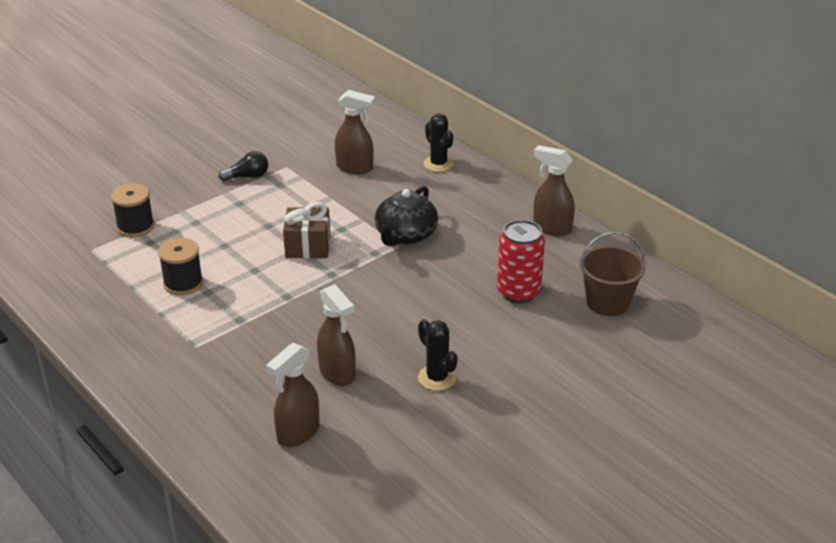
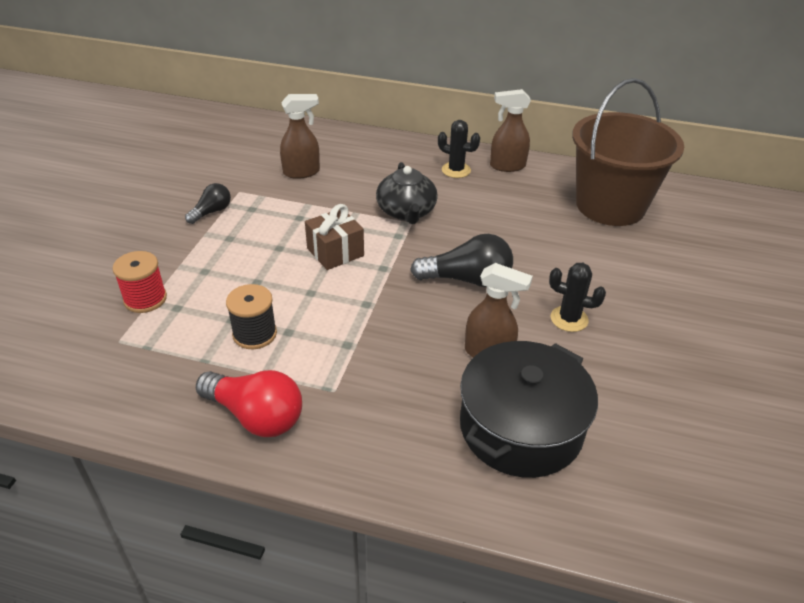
camera: 35 degrees left, 5 degrees up
(127, 339) = (256, 416): none -> red light bulb
(135, 227) = (145, 299): black spool -> red spool
(297, 433) = (521, 427): brown spray bottle -> black pot
(389, 311) = (467, 279): none -> black light bulb
(438, 164) = (367, 147): black cactus -> black cactus (456, 170)
(518, 292) = (543, 223): red can -> none
(608, 302) = (610, 206): brown bucket -> brown bucket, size x1.82

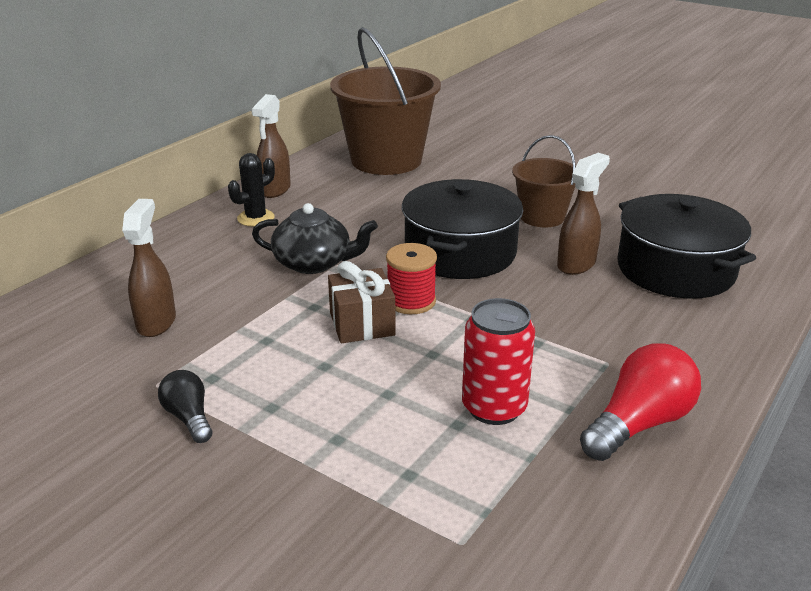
camera: 70 degrees left, 10 degrees down
(145, 299) = (373, 507): red spool -> red spool (411, 301)
(254, 334) = (494, 408): black spool -> red can
(467, 279) = (460, 252): black light bulb -> black pot
(569, 319) = (542, 217): black cactus -> brown bucket

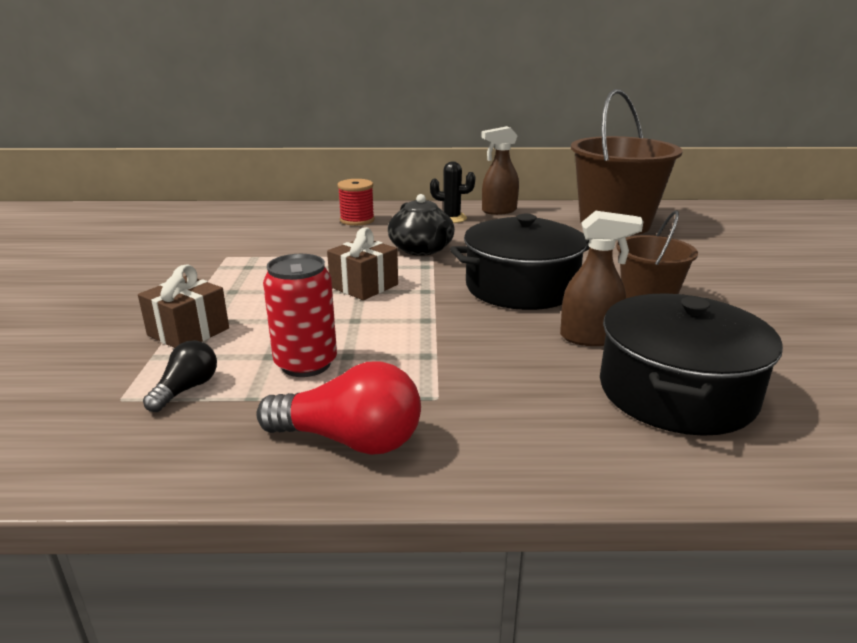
camera: 55 degrees right, 5 degrees down
(156, 322) = (291, 236): brown spray bottle -> none
(189, 417) = (200, 274): black light bulb -> black light bulb (186, 389)
(348, 463) = (188, 332): none -> brown gift
(411, 301) = (418, 292): red spool -> red spool (357, 220)

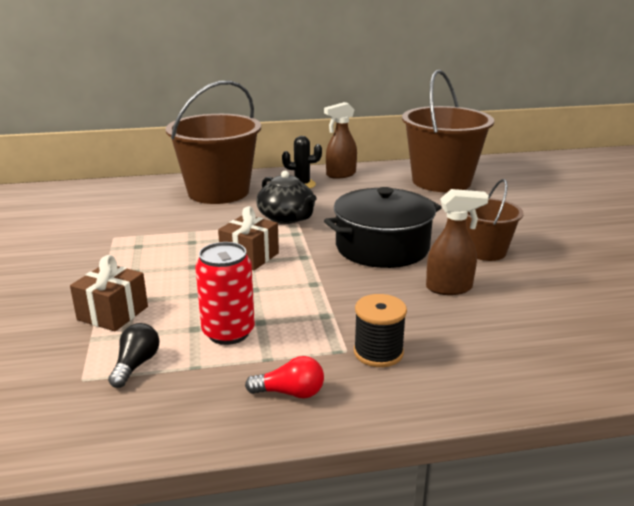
camera: 10 degrees left, 0 degrees up
(350, 440) = (290, 393): red light bulb -> red light bulb, size x0.58
(357, 220) = (218, 192): red spool -> brown bucket
(476, 404) = (378, 352): none -> black spool
(676, 392) = (525, 327): black pot -> none

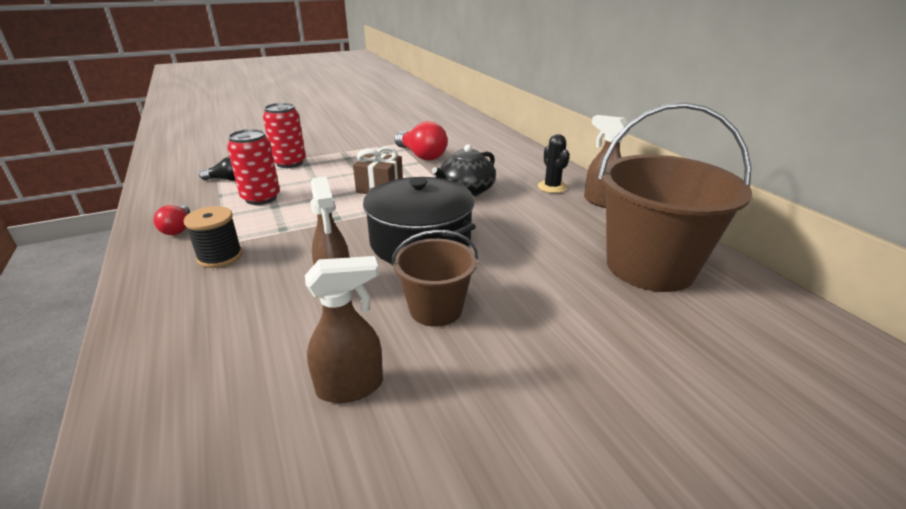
camera: 75 degrees right, 5 degrees up
(113, 313) = (289, 163): brown gift -> red can
(172, 227) = (421, 155): none -> red light bulb
(218, 192) = (502, 158): brown bucket -> none
(572, 286) = (351, 387): none -> brown spray bottle

